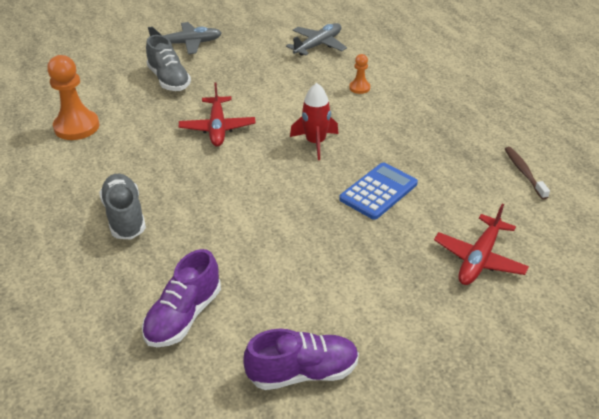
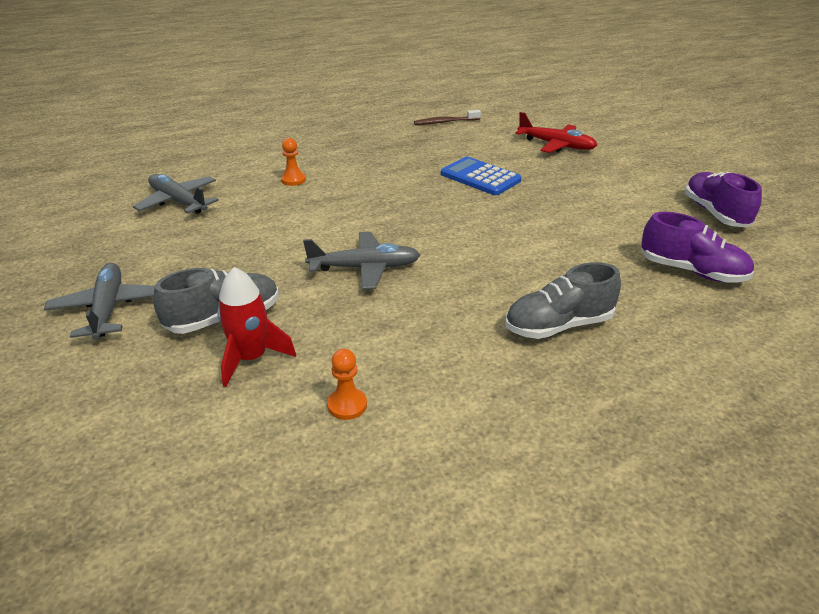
camera: 90 degrees left, 5 degrees down
(77, 127) = (347, 405): orange pawn -> orange pawn, size x0.51
(217, 128) = (364, 268): red plane -> grey plane
(315, 143) = (400, 205): red rocket -> red rocket (251, 358)

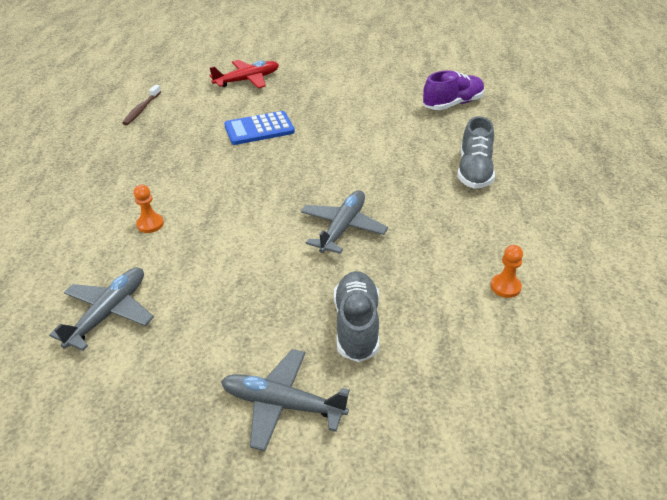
camera: 60 degrees left, 5 degrees up
(179, 202) = (108, 313): grey plane -> grey plane turned 135 degrees clockwise
(251, 358) = (423, 322): red rocket -> none
(715, 213) = (398, 69): purple shoe -> none

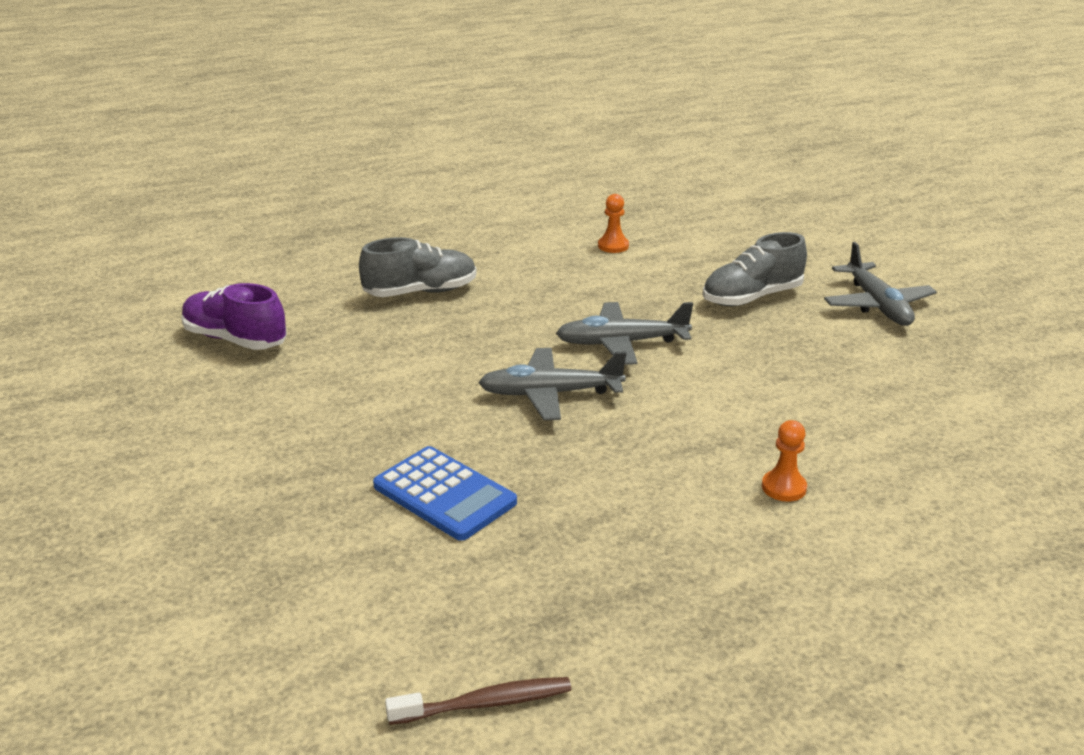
camera: 120 degrees left, 10 degrees down
(108, 313) = (941, 439): grey plane -> grey plane (551, 394)
(247, 80) = (247, 596): red plane -> none

